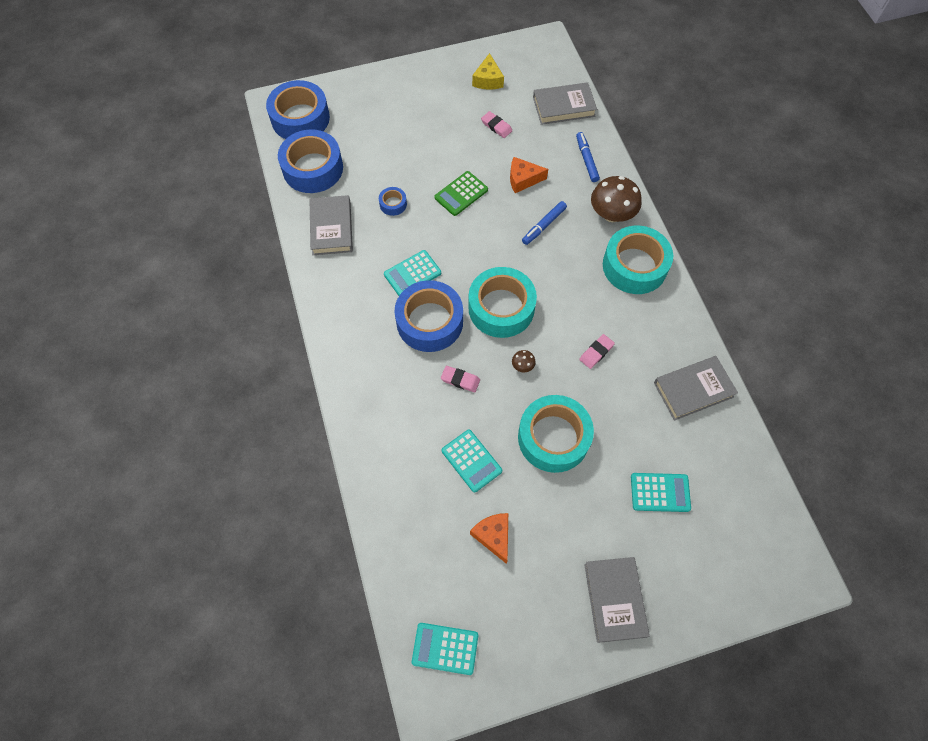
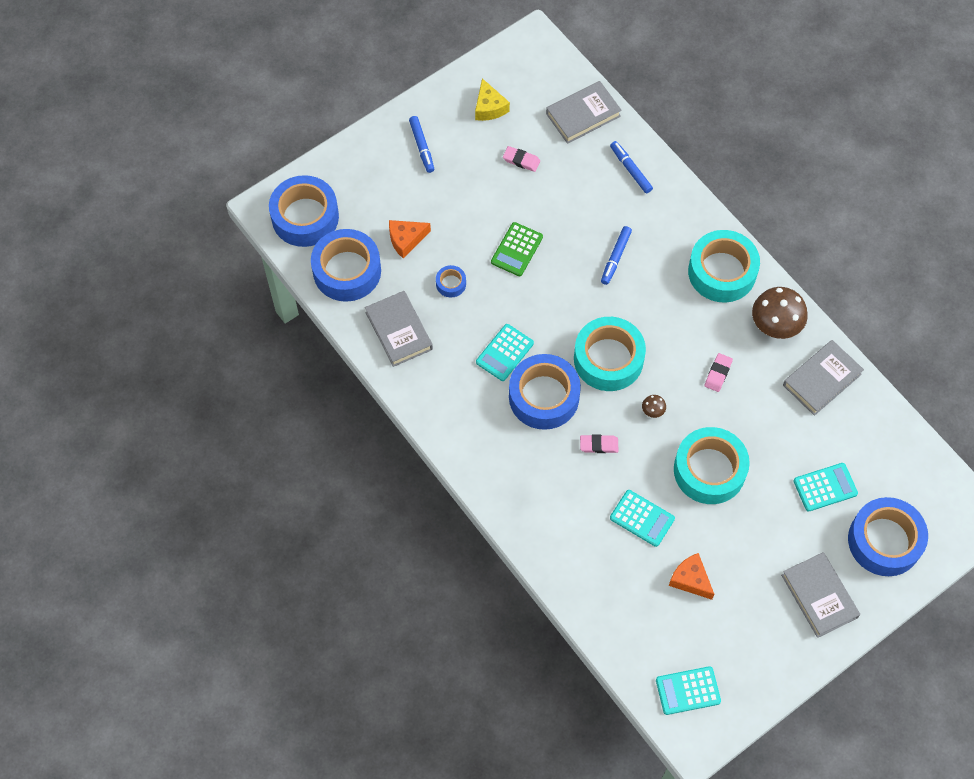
camera: 20 degrees left, 0 degrees up
(419, 93) = (422, 147): none -> blue marker
(523, 179) = (574, 213): orange cheese -> orange cheese (406, 240)
(611, 214) = (679, 223): brown mushroom -> brown mushroom (775, 324)
(701, 567) = (884, 541): none -> blue tape

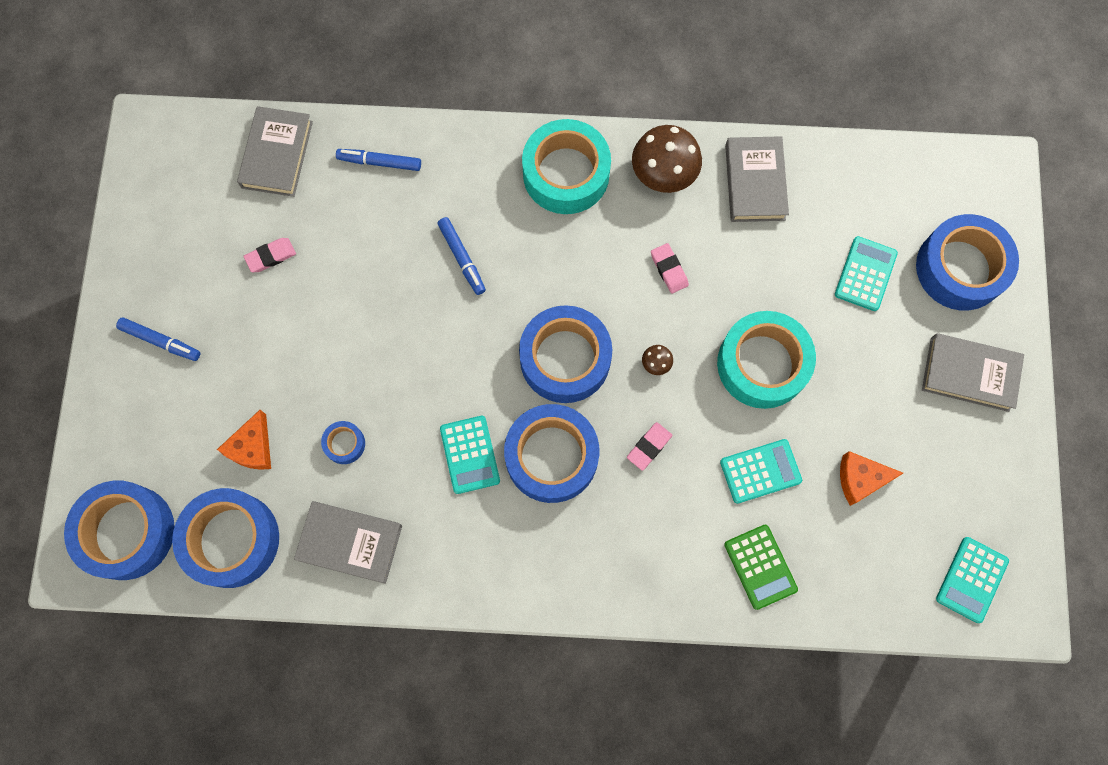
camera: 50 degrees left, 10 degrees up
(489, 107) = (180, 236): yellow cheese -> none
(516, 249) = (366, 345): green calculator -> green calculator (760, 566)
(608, 359) = (565, 359): turquoise tape -> blue tape

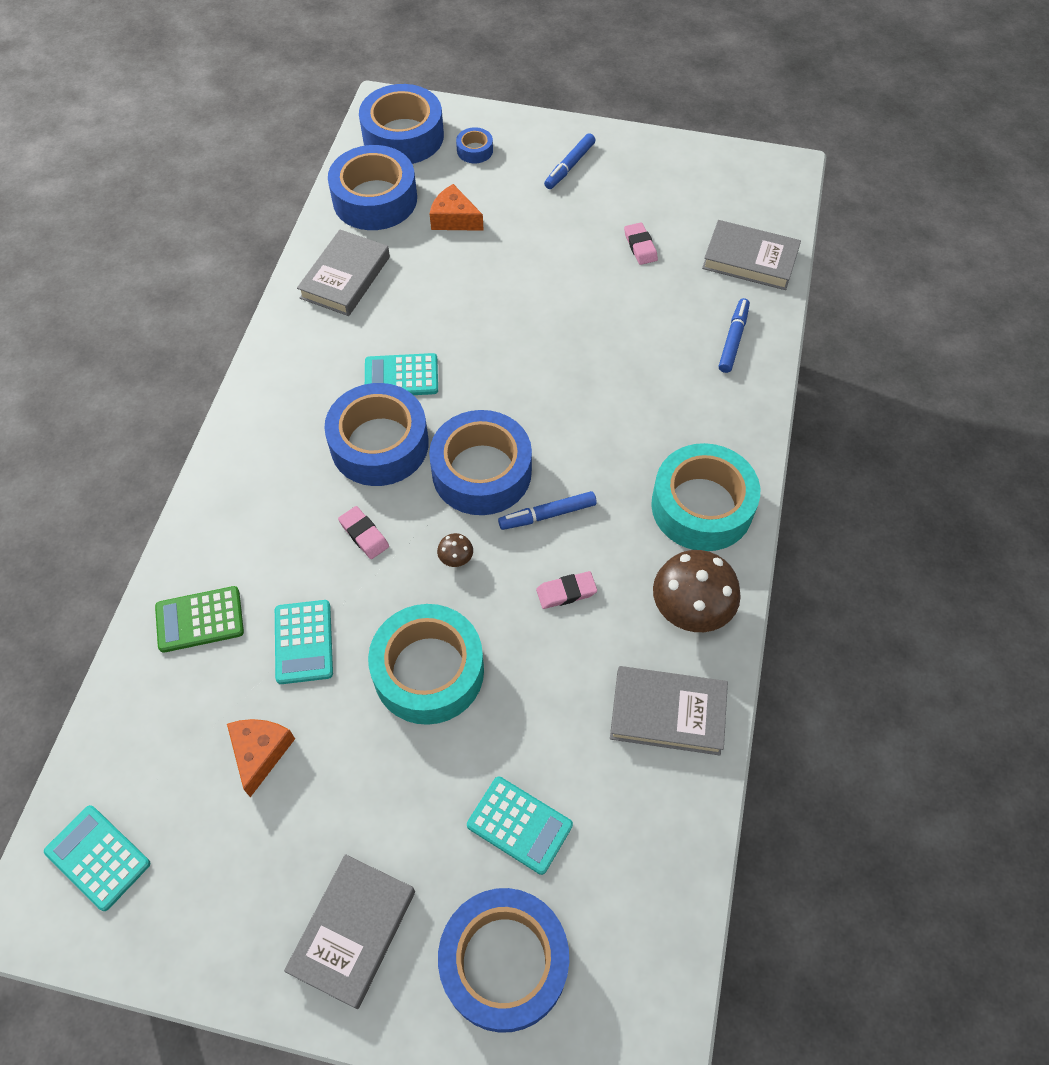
camera: 100 degrees right, 15 degrees down
(344, 444) = (439, 282): blue tape -> blue tape (475, 150)
(462, 258) = (613, 396): blue marker -> blue marker (547, 515)

